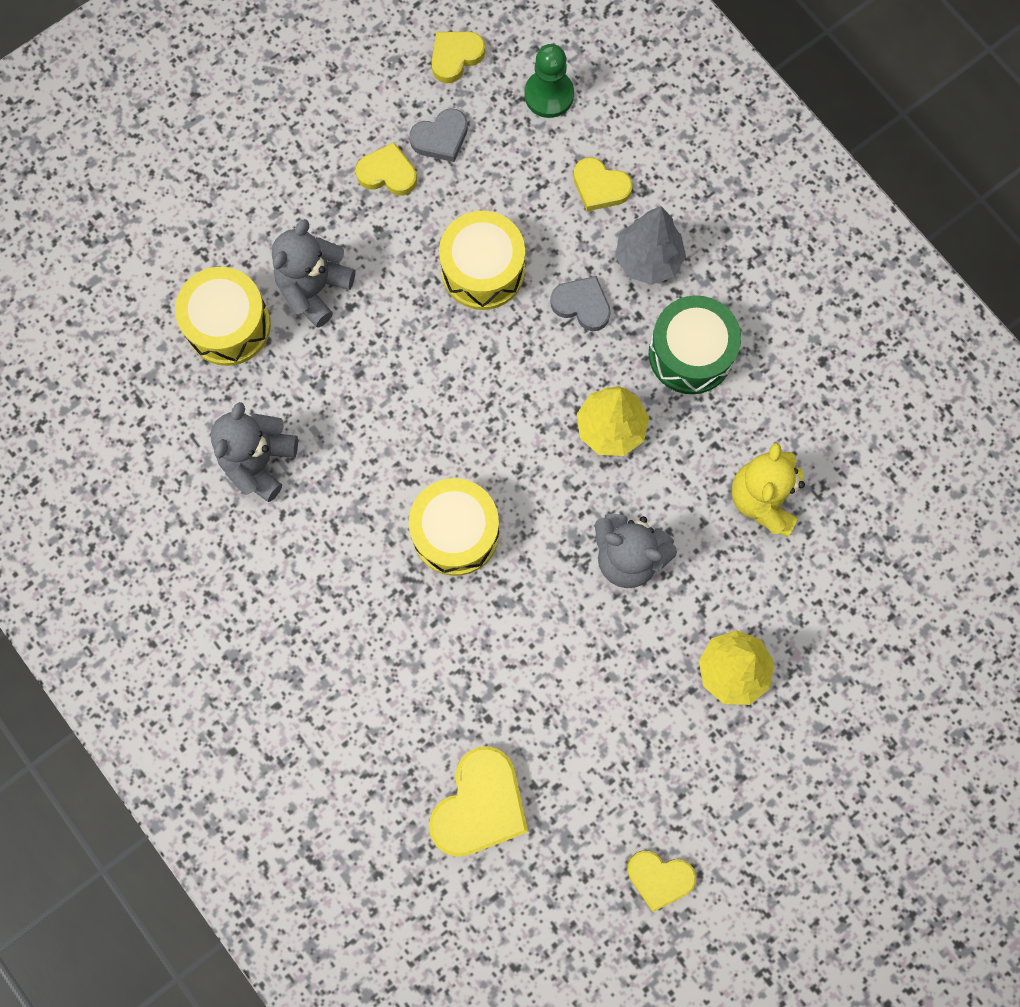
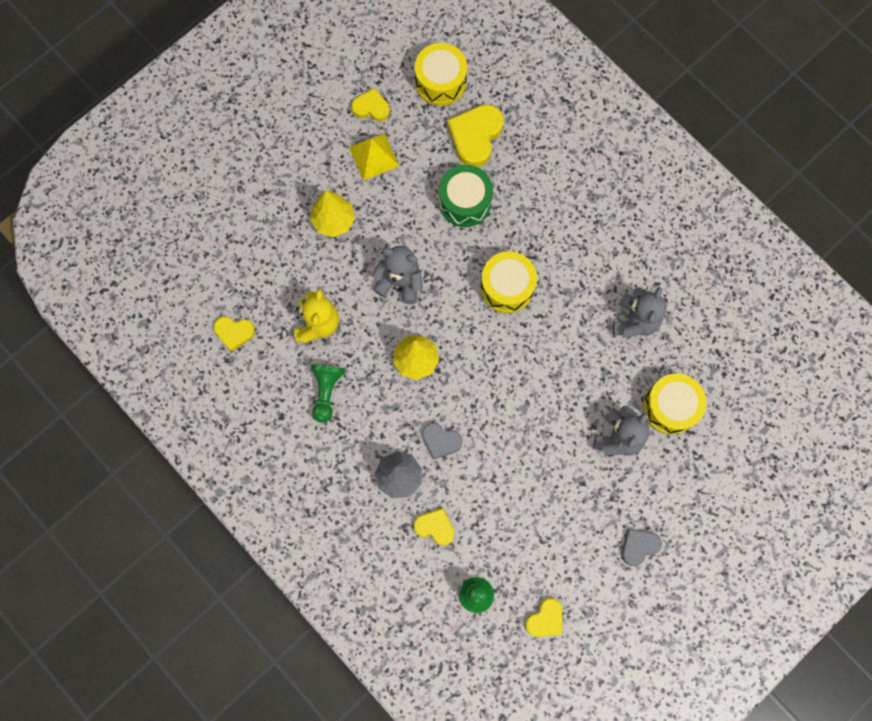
camera: 175 degrees right, 0 degrees up
(387, 173) = (581, 524): yellow heart -> yellow heart (234, 332)
(440, 138) = (548, 554): grey heart -> grey heart (639, 546)
(483, 270) = (508, 459): yellow drum -> yellow drum (440, 82)
(659, 783) = (374, 156): none -> yellow pyramid
(690, 353) = (367, 414): green drum -> green drum (465, 202)
(752, 392) = (326, 391): none -> green pawn

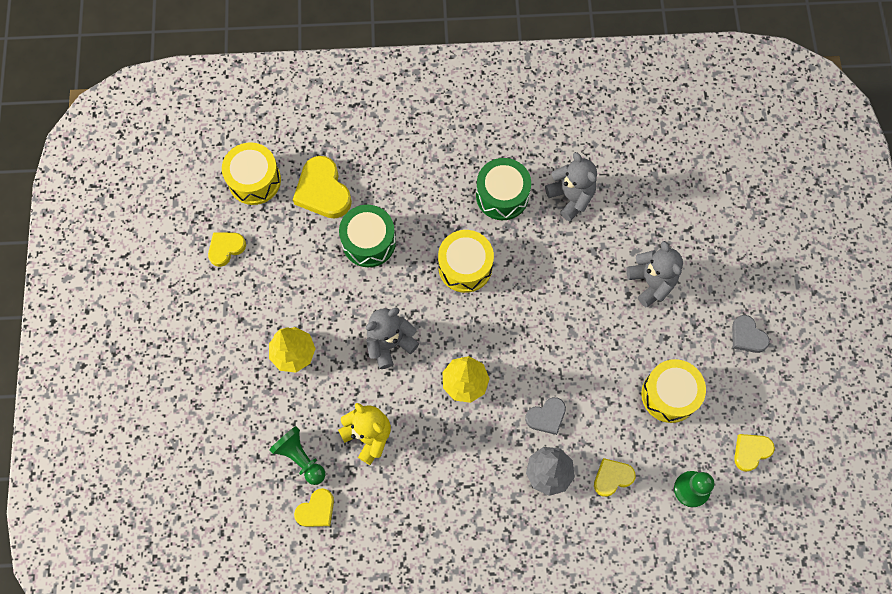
camera: 50 degrees left, 5 degrees down
(326, 391) = (431, 474): green pawn -> green pawn (300, 458)
(374, 156) = (268, 279): yellow pyramid -> none
(545, 619) = (751, 451): yellow heart -> yellow heart turned 120 degrees counterclockwise
(589, 268) = (502, 195): none -> green drum
(639, 546) = (747, 336): grey heart -> grey heart turned 45 degrees counterclockwise
(670, 407) = (658, 227): yellow drum -> yellow drum (669, 395)

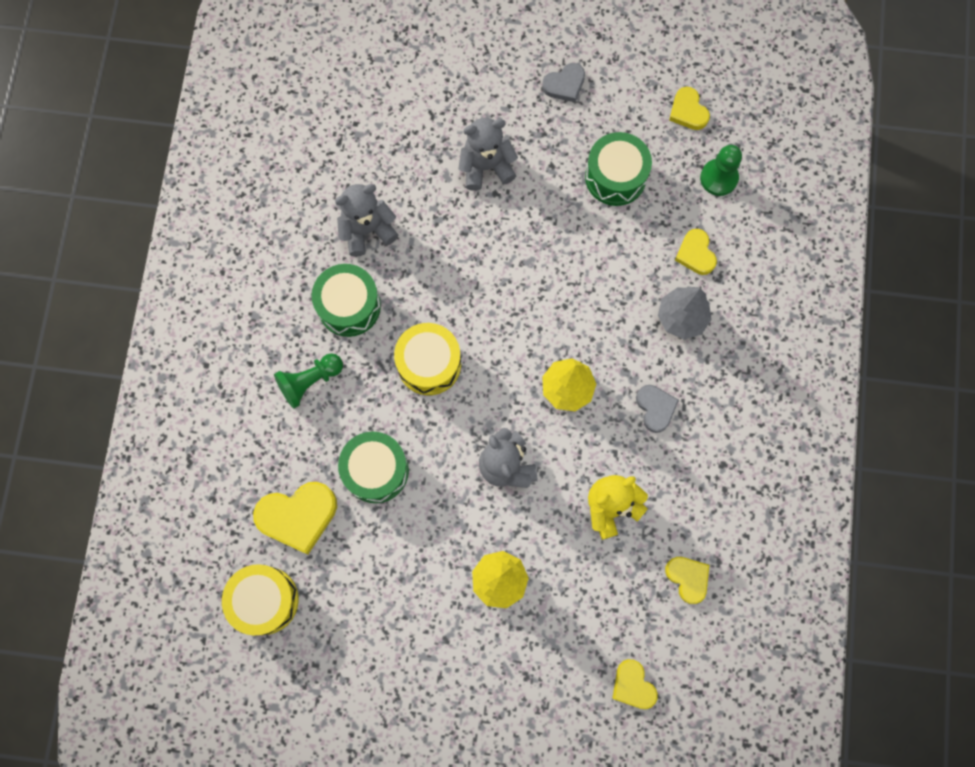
camera: 80 degrees left, 5 degrees up
(226, 248) = (349, 647): yellow heart -> yellow heart (633, 685)
(300, 458) = (625, 589): green pawn -> green pawn (310, 381)
(546, 417) = (619, 308): grey heart -> grey heart (655, 408)
(669, 395) = (615, 177): yellow drum -> green drum

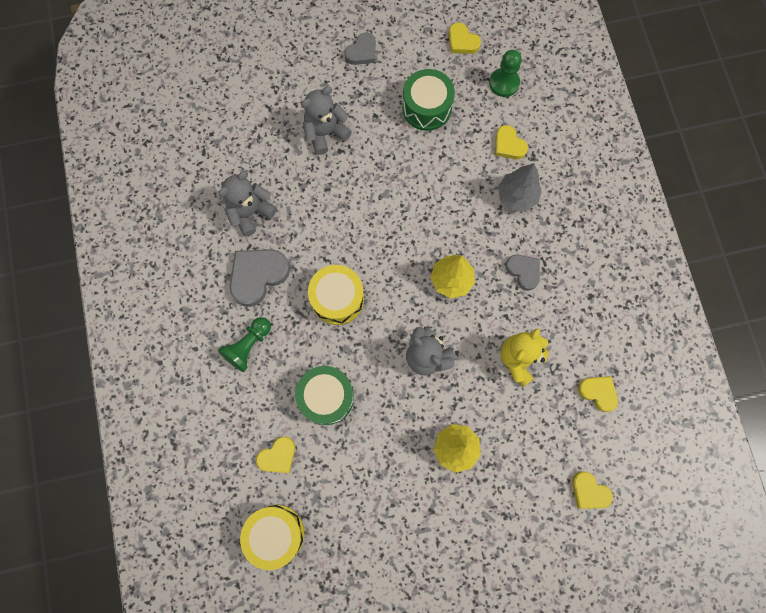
camera: 20 degrees left, 0 degrees up
(298, 516) = (278, 456): yellow heart -> yellow heart, size x0.60
(349, 306) = (258, 276): green drum -> grey heart

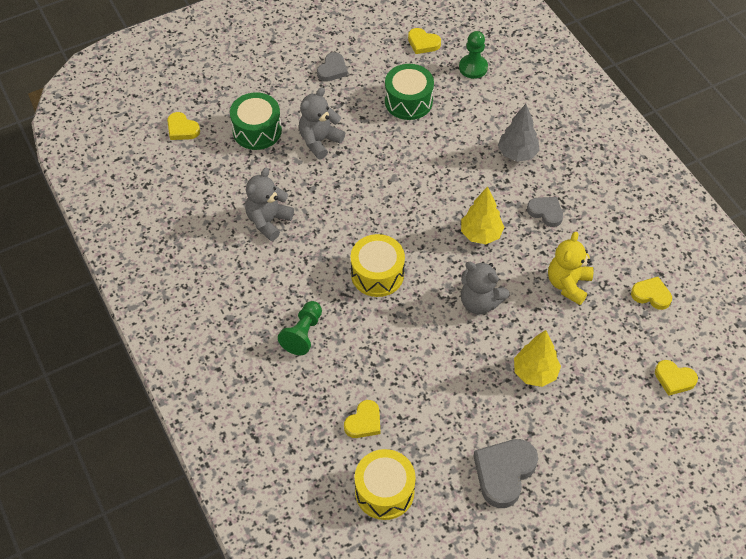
camera: 15 degrees left, 20 degrees down
(258, 276) = (293, 272): grey heart -> grey heart (504, 473)
(326, 397) = (395, 359): green drum -> green drum (257, 130)
(508, 145) = (495, 115): yellow heart -> yellow heart (182, 129)

